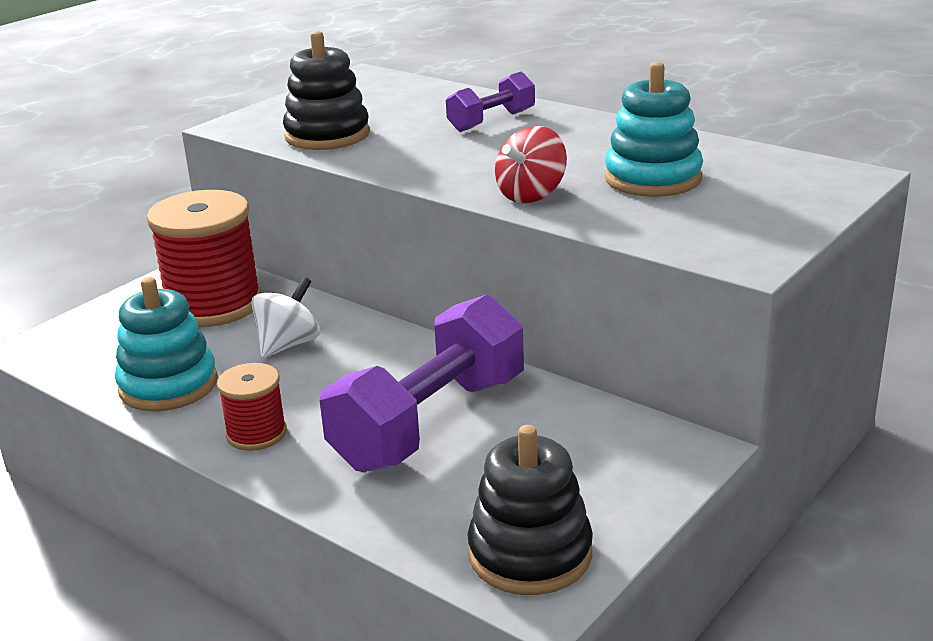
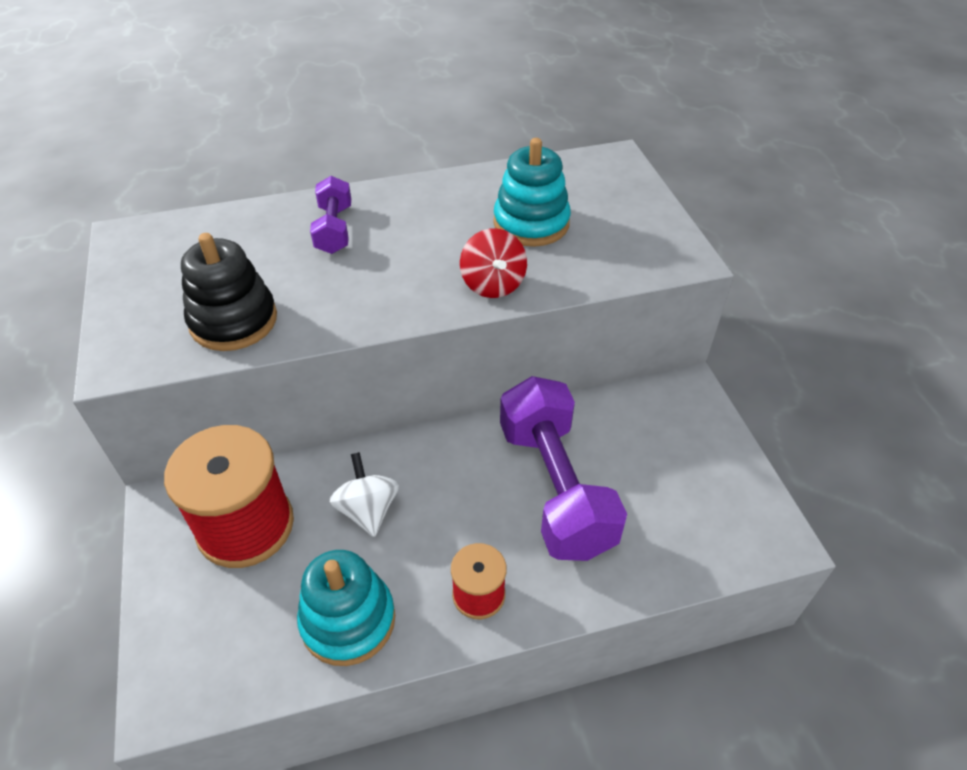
camera: 55 degrees left, 20 degrees up
(530, 554) = (737, 521): black stacking toy -> none

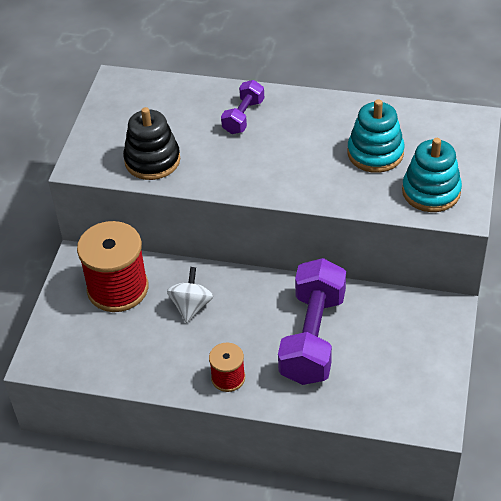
camera: 30 degrees right, 0 degrees up
(348, 620) = (148, 361): turquoise stacking toy -> turquoise stacking toy (431, 191)
(493, 284) = (320, 188): red spinning top -> none

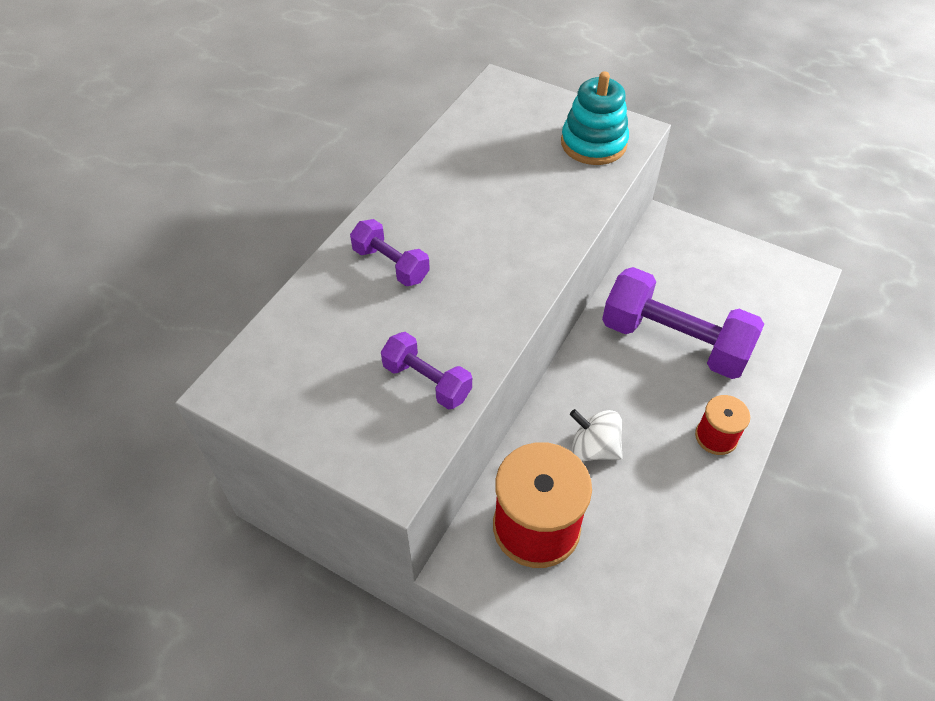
camera: 75 degrees left, 5 degrees up
(152, 160) = (427, 381): black stacking toy -> purple dumbbell
(375, 153) = (515, 168): turquoise stacking toy -> none

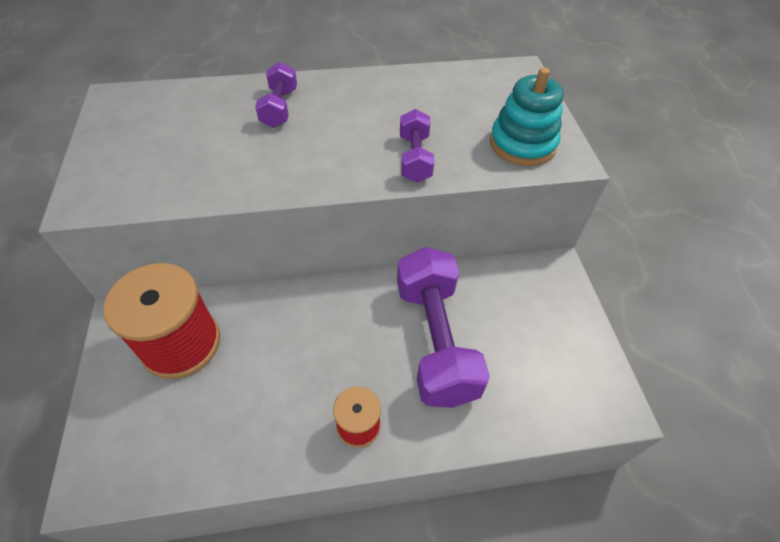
camera: 50 degrees right, 0 degrees up
(427, 381) = (182, 176): purple dumbbell -> purple dumbbell (415, 158)
(594, 448) = (280, 341): white spinning top -> none

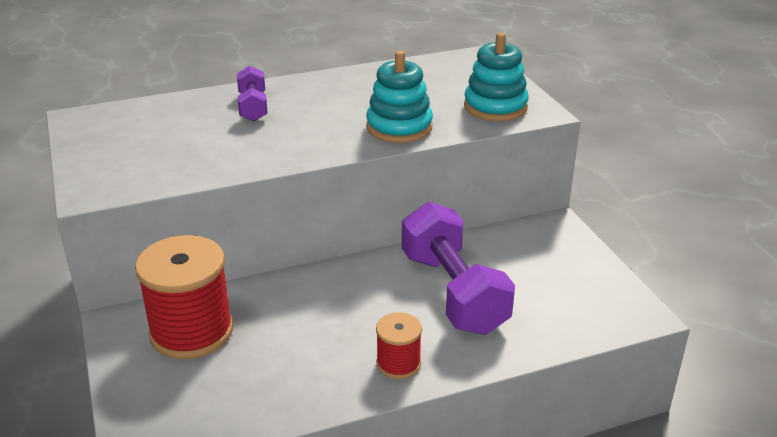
camera: 10 degrees left, 20 degrees down
(415, 158) = (399, 127): purple dumbbell -> turquoise stacking toy

